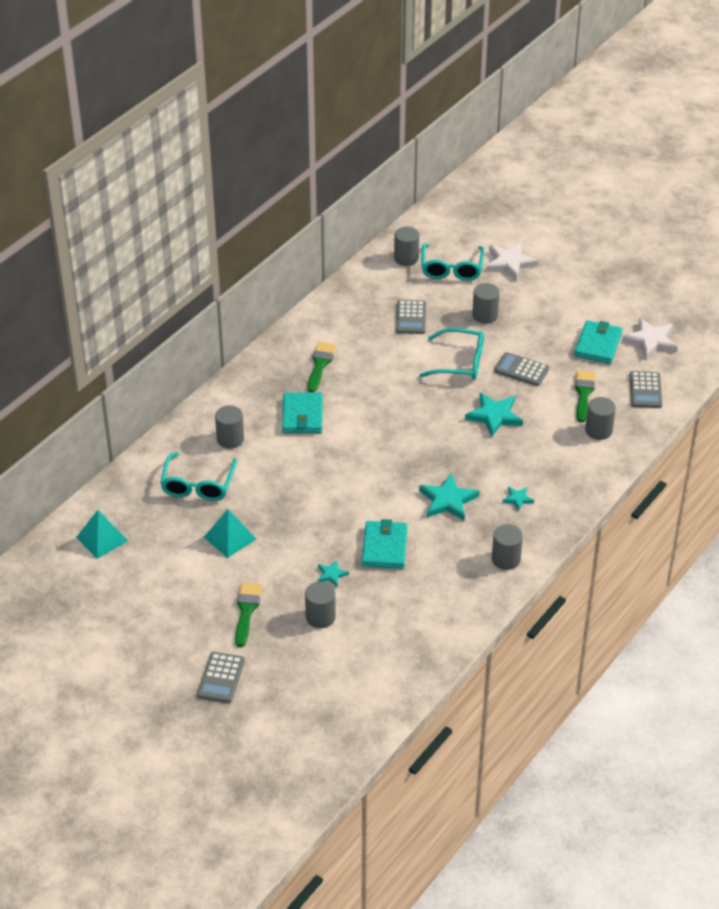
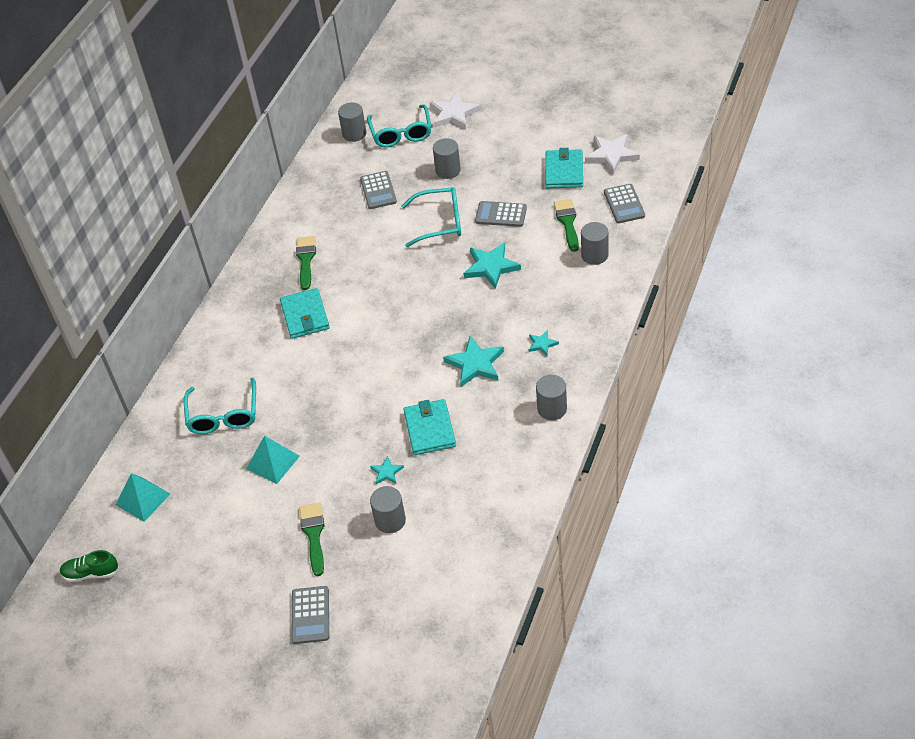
camera: 10 degrees left, 5 degrees up
(36, 590) = (91, 573): none -> green shoe
(230, 439) = (241, 359): grey cylinder -> none

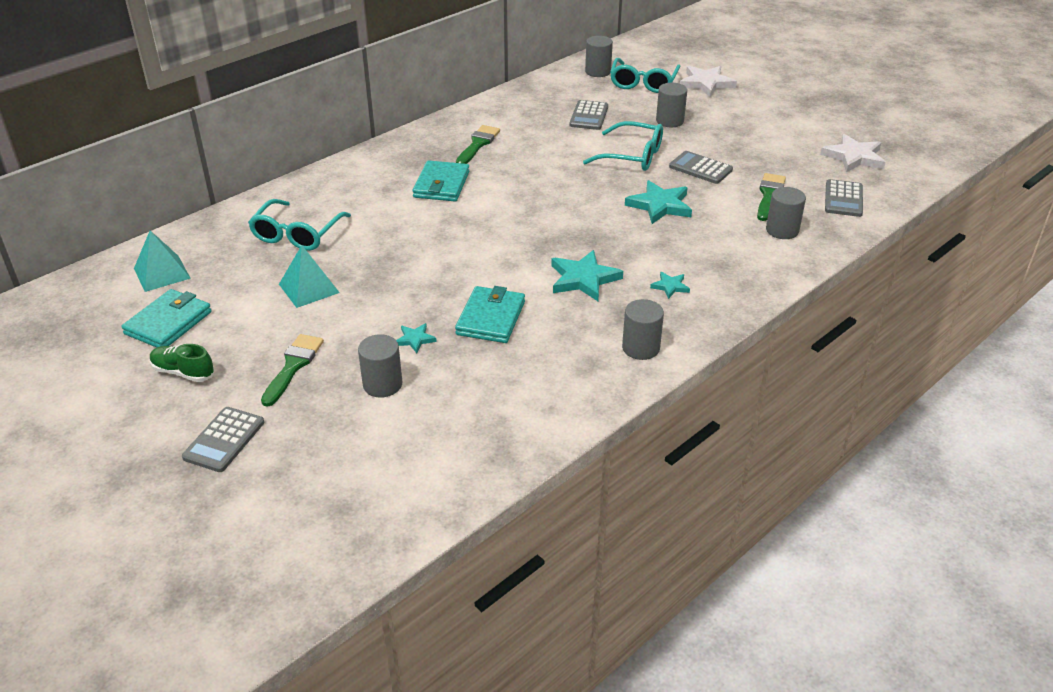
camera: 20 degrees right, 10 degrees down
(91, 573) = (57, 315): green shoe -> green shoe (183, 372)
(564, 171) = (792, 155): turquoise wallet -> turquoise wallet (168, 323)

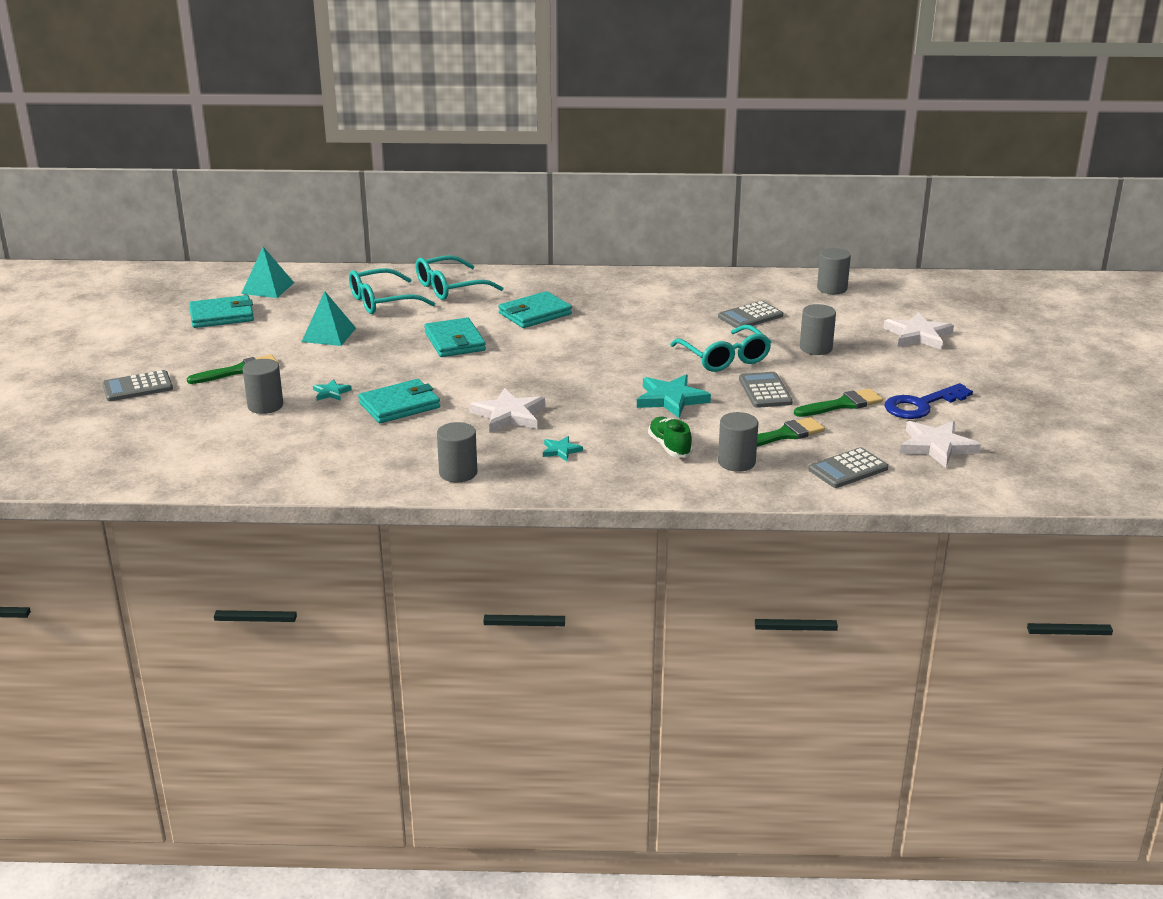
camera: 45 degrees right, 10 degrees down
(183, 372) = (181, 344): green shoe -> green shoe (669, 447)
(426, 239) = (455, 341): none -> turquoise wallet
(478, 144) = (617, 299): green brush -> green brush (842, 404)
(583, 279) = (509, 415): turquoise star -> white star
(643, 83) = (856, 312): turquoise glasses -> turquoise glasses (450, 288)
(796, 132) = (921, 405): none -> blue key

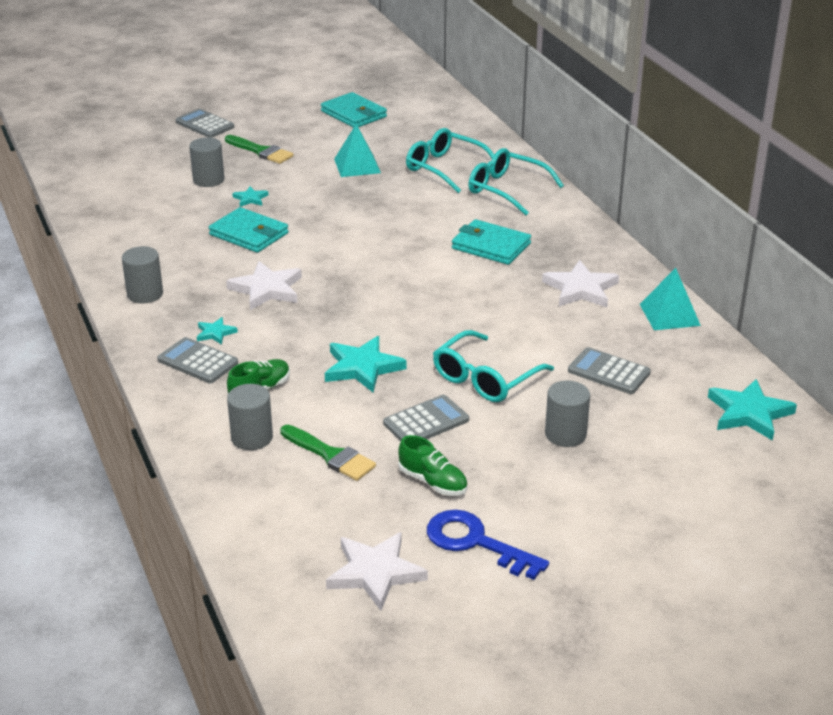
camera: 65 degrees right, 5 degrees up
(268, 288) = (424, 114): turquoise pyramid -> turquoise pyramid (669, 315)
(455, 341) = (393, 224): turquoise wallet -> none
(832, 288) = (749, 413): grey cylinder -> turquoise star
(842, 404) = (433, 482): green brush -> green shoe
(848, 469) = (280, 515): grey calculator -> grey calculator (197, 361)
(918, 335) = (674, 507): white star -> white star (580, 289)

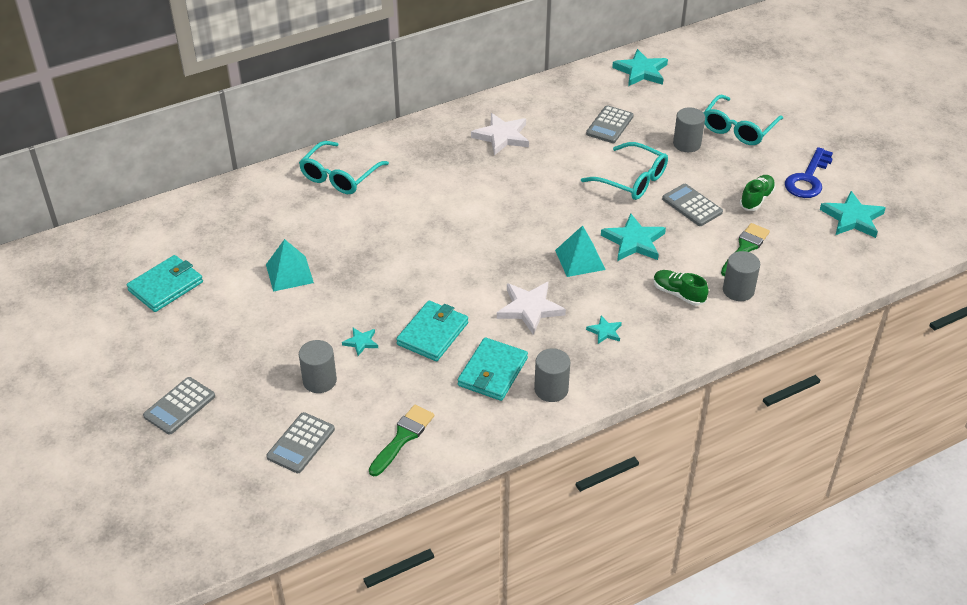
camera: 95 degrees left, 10 degrees up
(197, 361) = (649, 336): grey calculator -> grey calculator (301, 443)
(261, 151) = (253, 348): green brush -> green brush (403, 437)
(375, 573) = (852, 218): white star -> turquoise star
(445, 168) = (296, 215): turquoise glasses -> turquoise glasses (738, 128)
(491, 246) = (441, 183): turquoise wallet -> turquoise wallet (493, 372)
(669, 315) = (531, 97): turquoise pyramid -> turquoise pyramid (580, 260)

